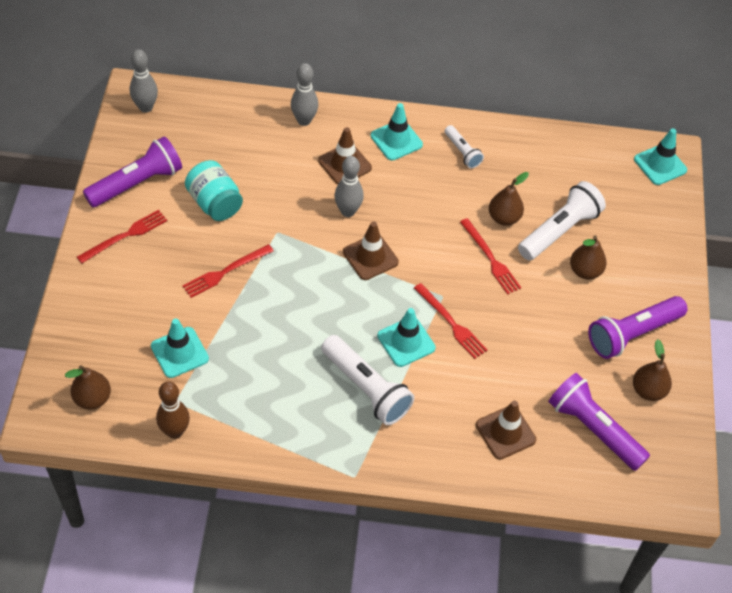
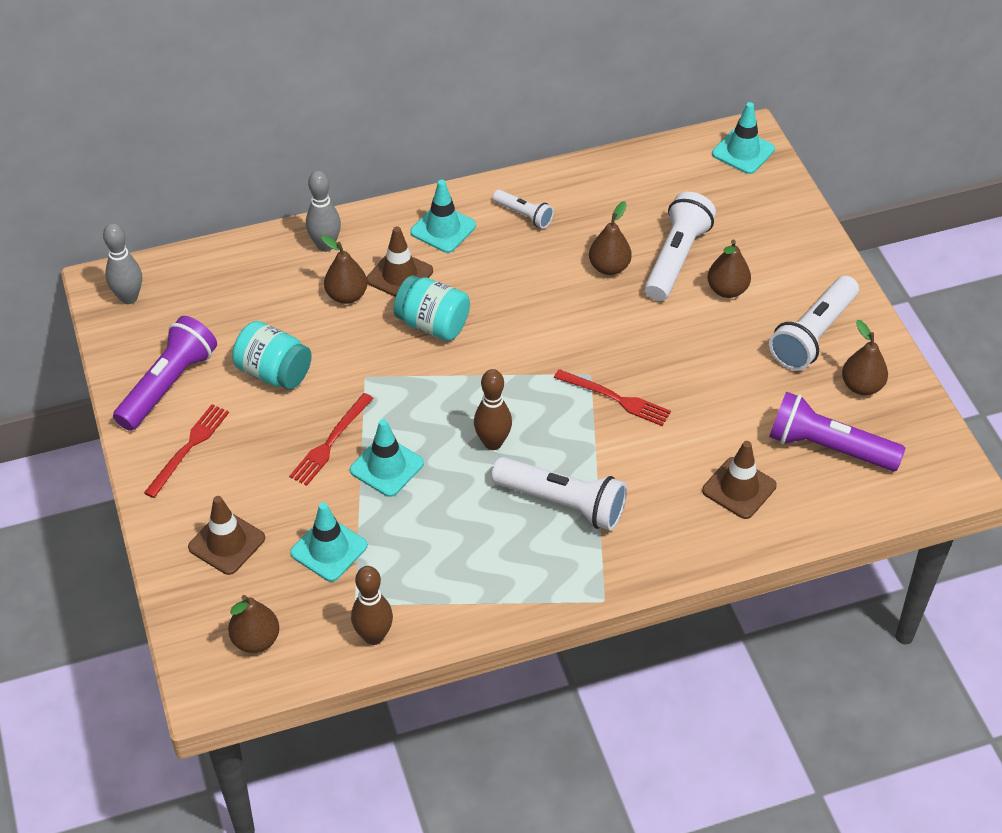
camera: 20 degrees left, 5 degrees down
(298, 165) = (346, 295): none -> brown pear
(341, 320) = (493, 442): none -> brown bowling pin
(348, 211) = (433, 324): grey bowling pin -> turquoise jar
(370, 257) = (486, 363): brown traffic cone -> brown traffic cone (226, 543)
(406, 342) = (578, 437): turquoise traffic cone -> turquoise traffic cone (386, 467)
(490, 258) = (619, 315): red fork -> none
(632, 334) = (813, 335): purple flashlight -> white flashlight

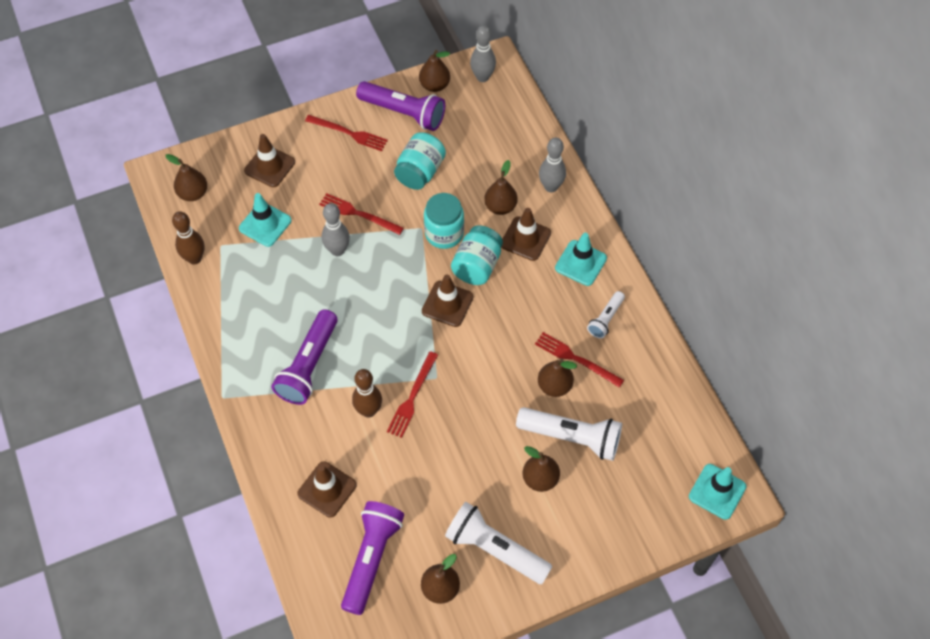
camera: 85 degrees right, 10 degrees up
(129, 349) = (434, 85): none -> brown pear
(378, 353) = (444, 233): none -> turquoise jar
(386, 467) = (337, 250): turquoise traffic cone -> grey bowling pin
(485, 357) = (447, 304): none -> brown traffic cone
(493, 442) = (363, 315): brown bowling pin -> brown bowling pin (368, 411)
(563, 503) = (308, 365): white flashlight -> purple flashlight
(575, 245) = (576, 359): none -> red fork

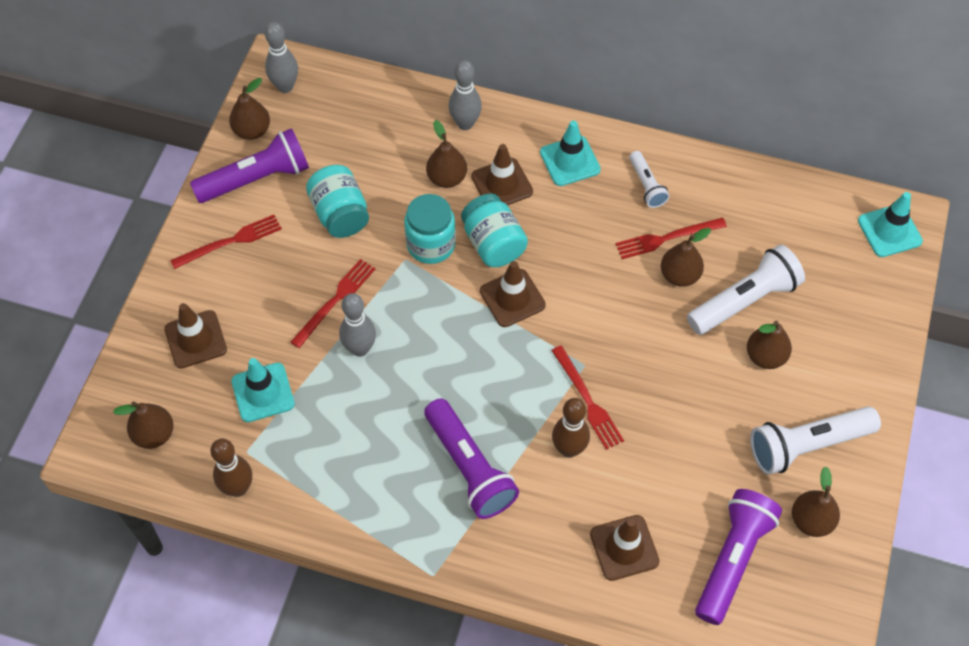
camera: 50 degrees left, 0 degrees up
(358, 214) = (335, 301): red fork -> red fork turned 150 degrees clockwise
(371, 559) = (732, 559): purple flashlight -> purple flashlight turned 60 degrees clockwise

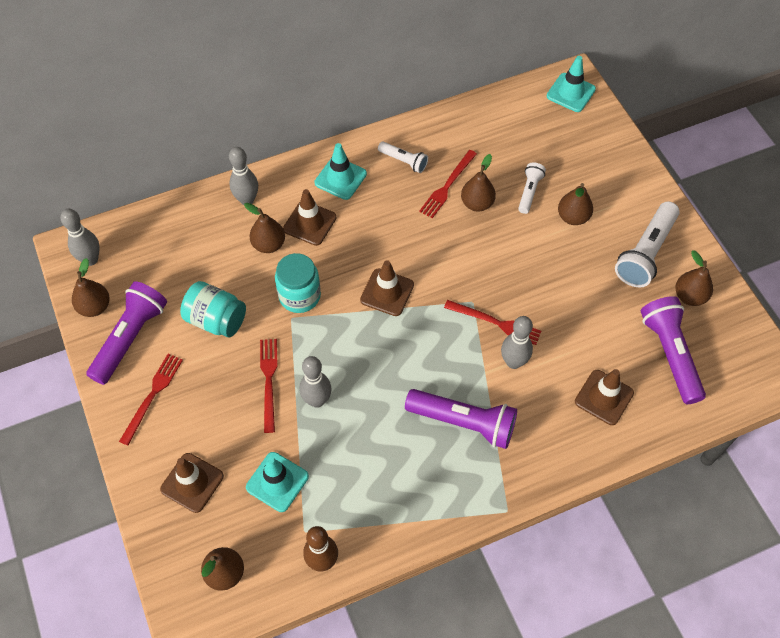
camera: 40 degrees left, 0 degrees up
(493, 244) = (341, 266): turquoise jar -> none
(569, 449) = (513, 362): brown bowling pin -> grey bowling pin
(744, 300) = (529, 192): white flashlight -> white flashlight, size x0.55

